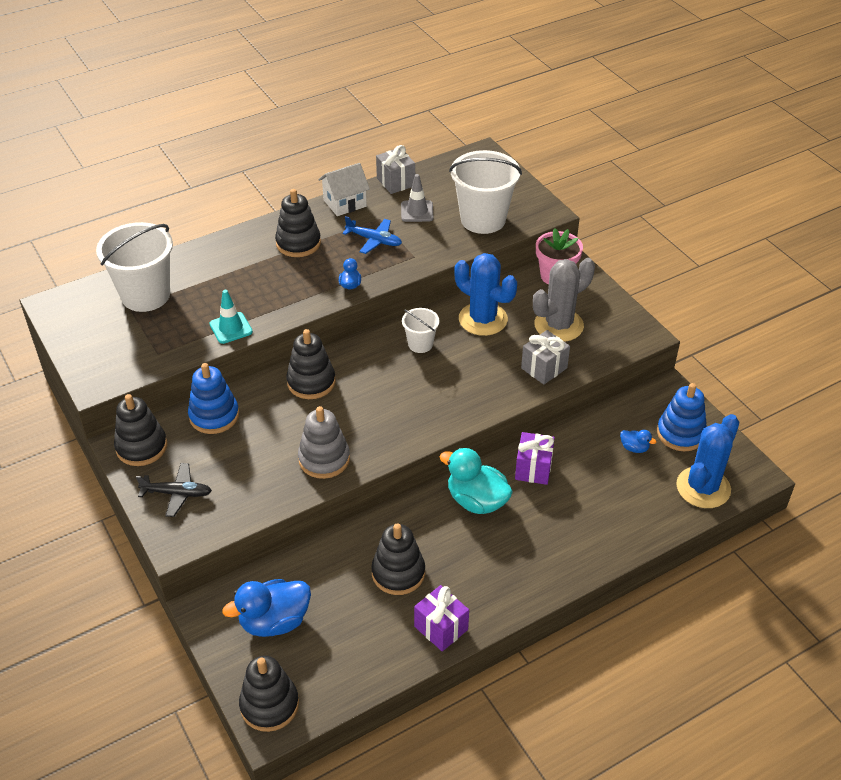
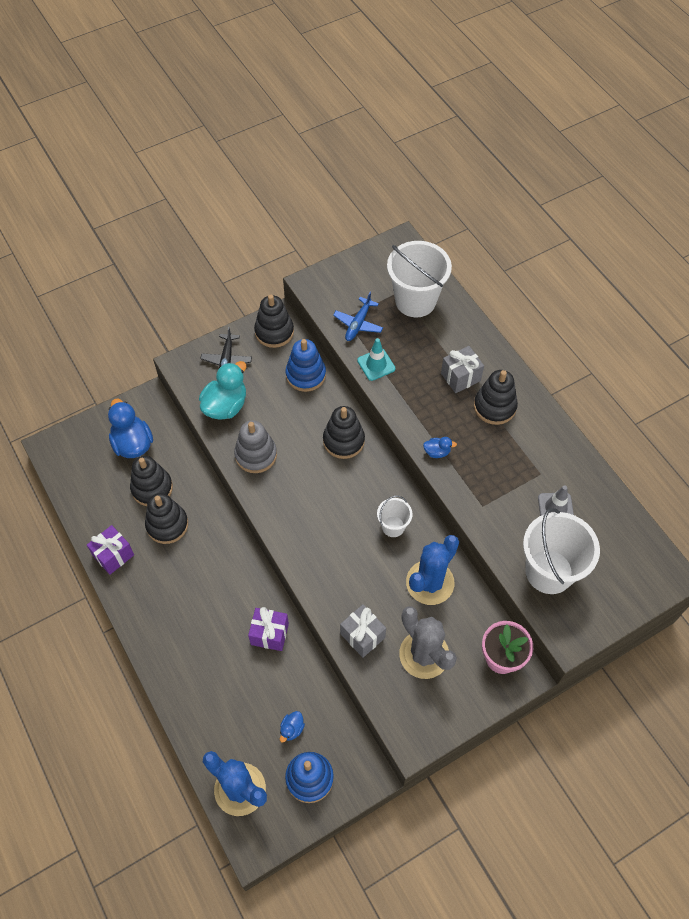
camera: 90 degrees right, 15 degrees up
(269, 705) = (66, 446): black stacking toy -> black stacking toy (152, 488)
(345, 203) = (561, 442): white house -> none
(374, 240) = (504, 470): blue plane -> blue plane (358, 324)
(396, 182) = (603, 488): grey gift -> grey gift (460, 377)
(476, 501) = (235, 585): turquoise duck -> turquoise duck (225, 406)

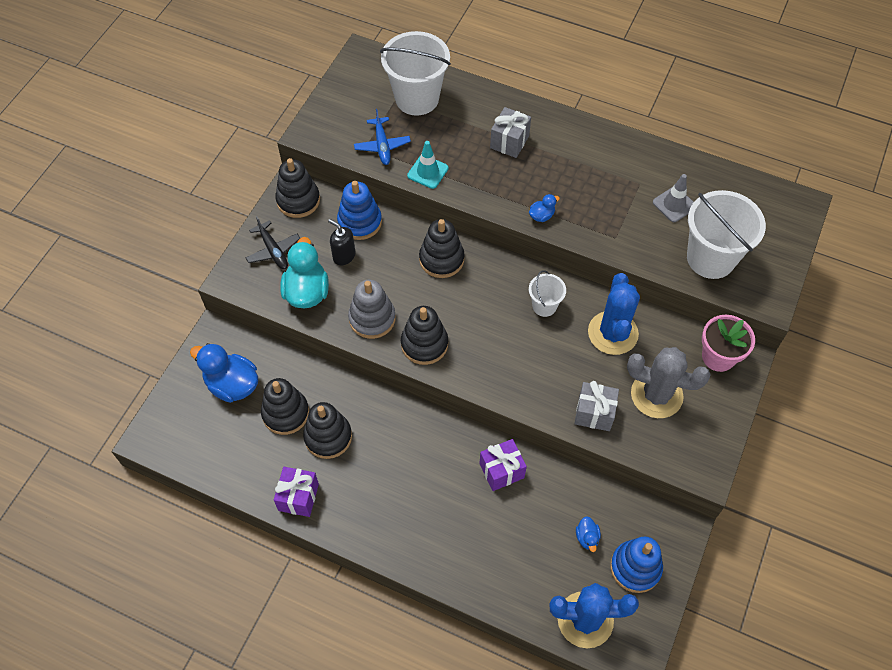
camera: 35 degrees left, 0 degrees up
(273, 394) = (344, 256): none -> black soap dispenser
(494, 407) = (558, 150): black stacking toy -> black stacking toy (424, 344)

